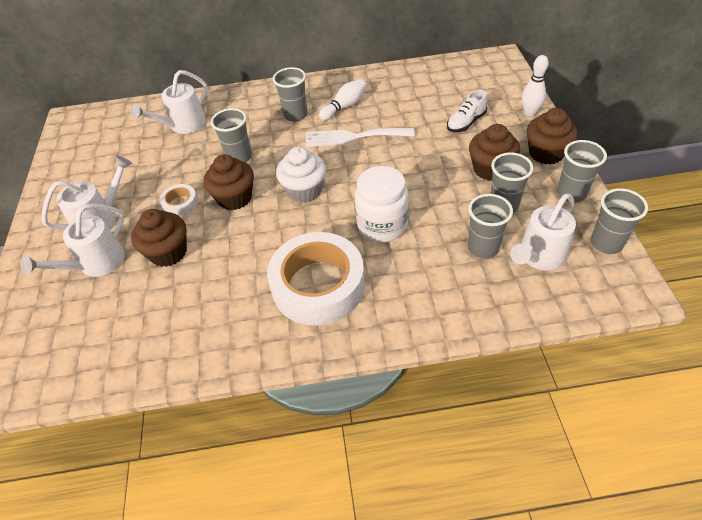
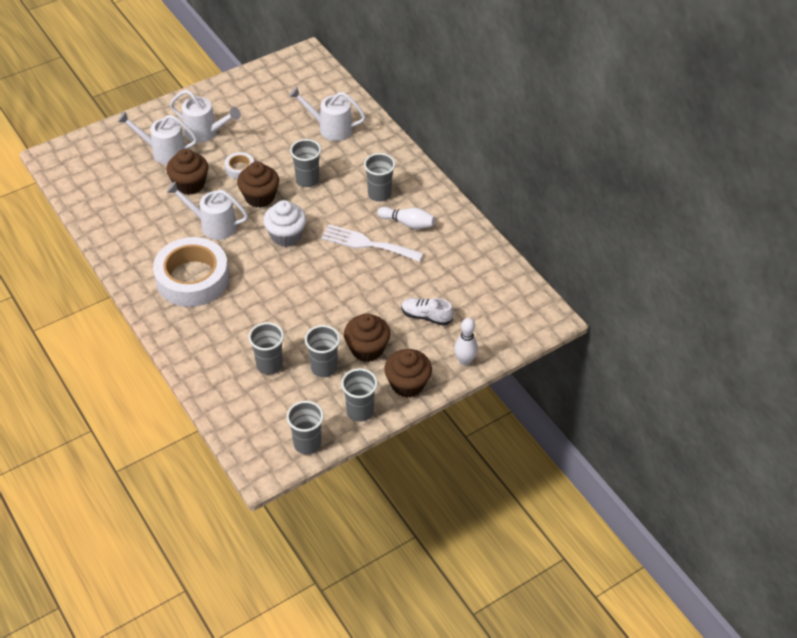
camera: 60 degrees right, 0 degrees up
(353, 137) = (367, 244): white fork -> white fork turned 45 degrees counterclockwise
(382, 225) = (268, 296): white jar -> none
(538, 257) = (273, 402): white watering can -> white watering can (213, 225)

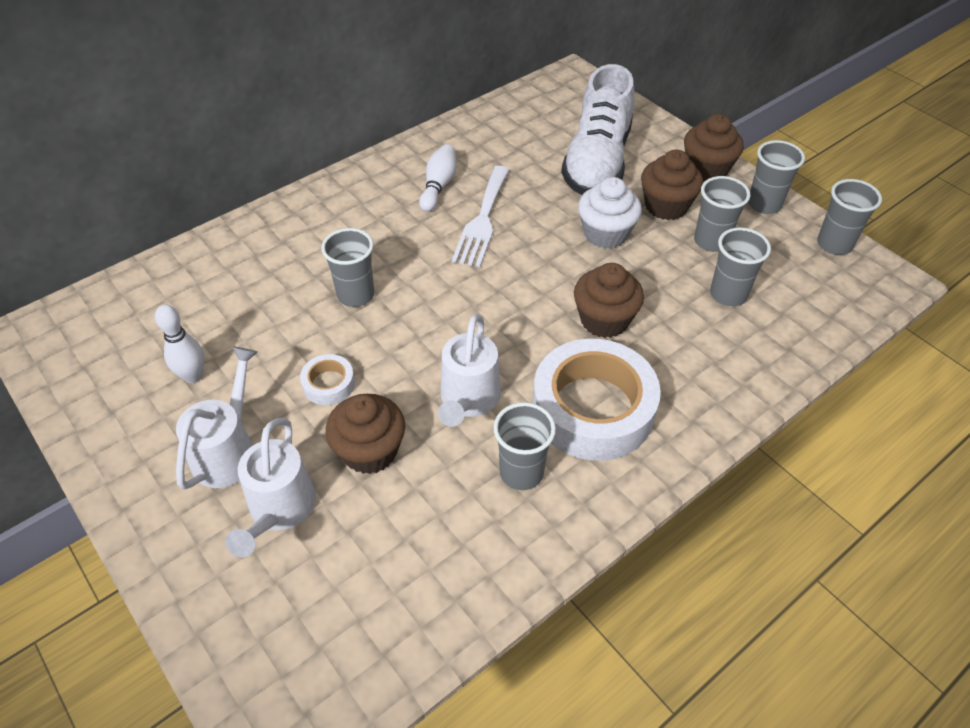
camera: 95 degrees left, 0 degrees up
(259, 197) = (397, 348): brown cupcake -> brown cupcake (604, 320)
(286, 235) = (479, 306): white cupcake -> white cupcake (605, 234)
(330, 128) = (234, 281): white watering can -> none
(379, 194) = (383, 216): grey cup -> grey cup (521, 472)
(426, 316) = (597, 161): white shoe -> white shoe, size x2.16
(465, 360) = (655, 129): white bowling pin -> white bowling pin (193, 376)

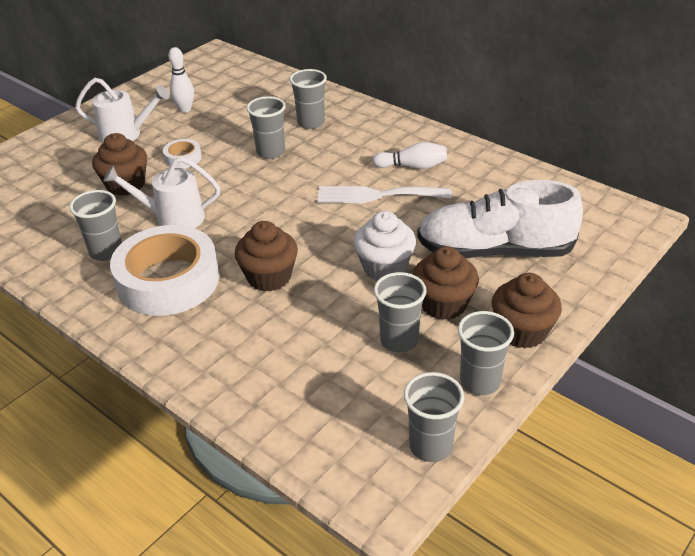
camera: 80 degrees right, 10 degrees down
(279, 511) = (80, 161): white watering can -> none
(728, 294) = (321, 356): grey cup -> grey cup (311, 123)

